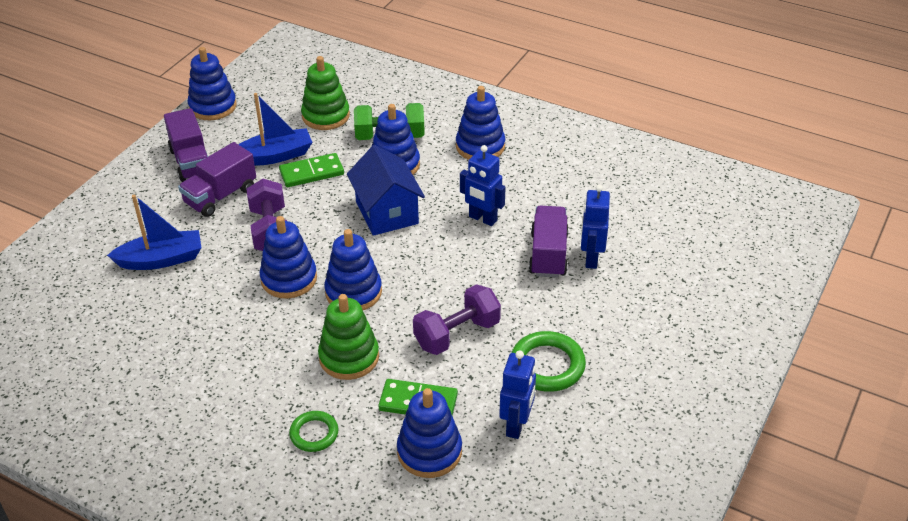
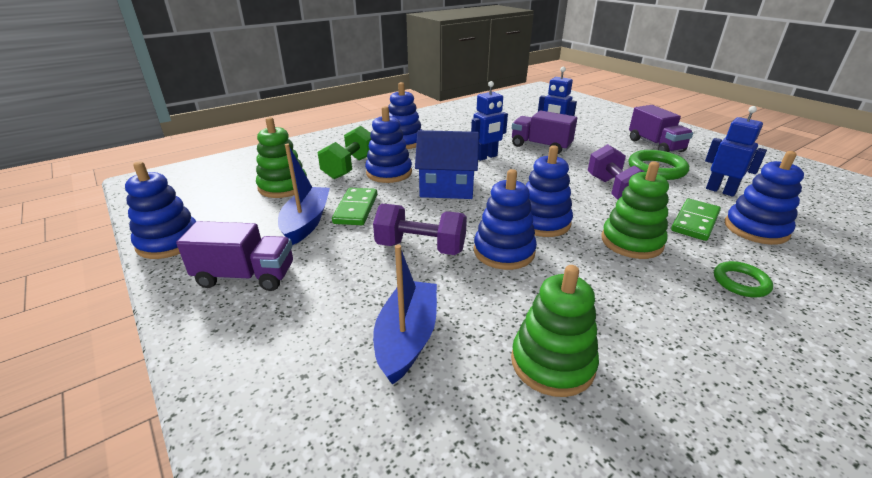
camera: 65 degrees left, 10 degrees down
(165, 332) = (552, 363): none -> green stacking toy
(220, 196) = (332, 267): purple truck -> purple truck (655, 145)

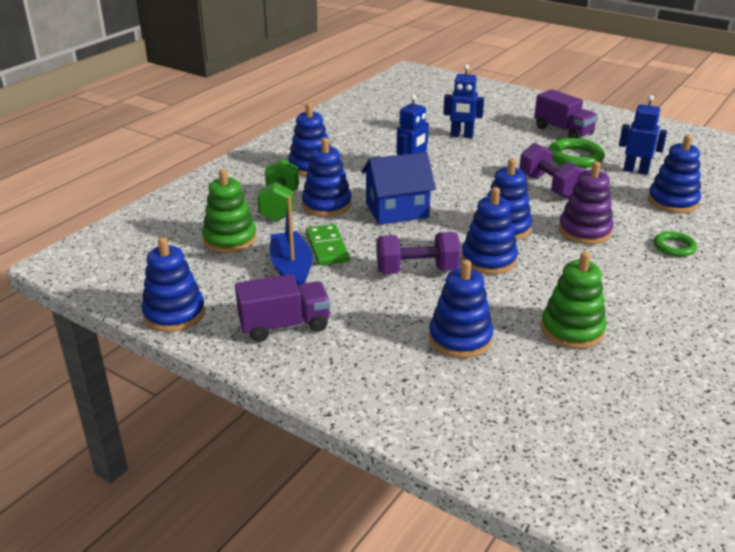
camera: 20 degrees left, 0 degrees up
(407, 338) = (460, 338): blue boat -> blue stacking toy
(540, 146) = (456, 149): purple truck -> none
(631, 242) = (584, 231): green stacking toy -> purple stacking toy
(695, 222) = (626, 204): green domino -> none

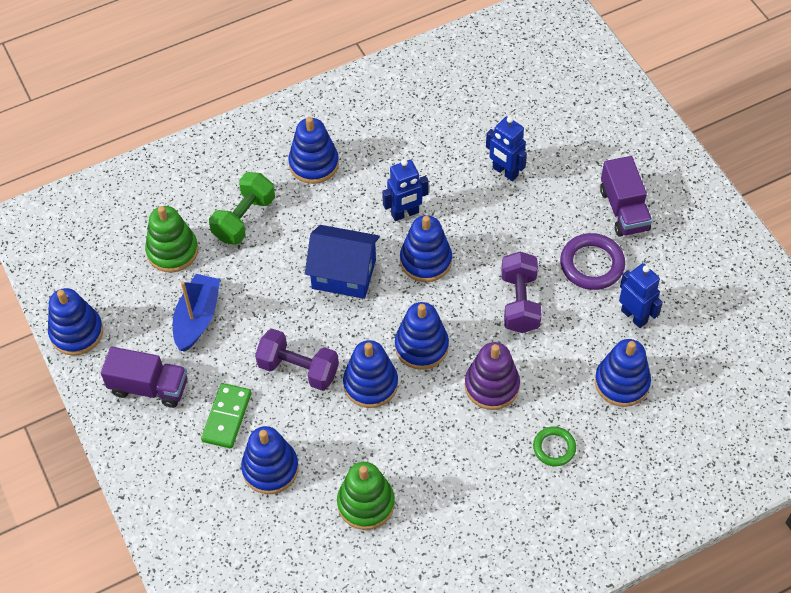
camera: 30 degrees right, 25 degrees up
(327, 205) = (286, 236): blue stacking toy -> blue stacking toy (425, 260)
(327, 247) = (245, 301): green domino -> green domino (226, 417)
(575, 157) = (592, 264): green ring -> purple ring

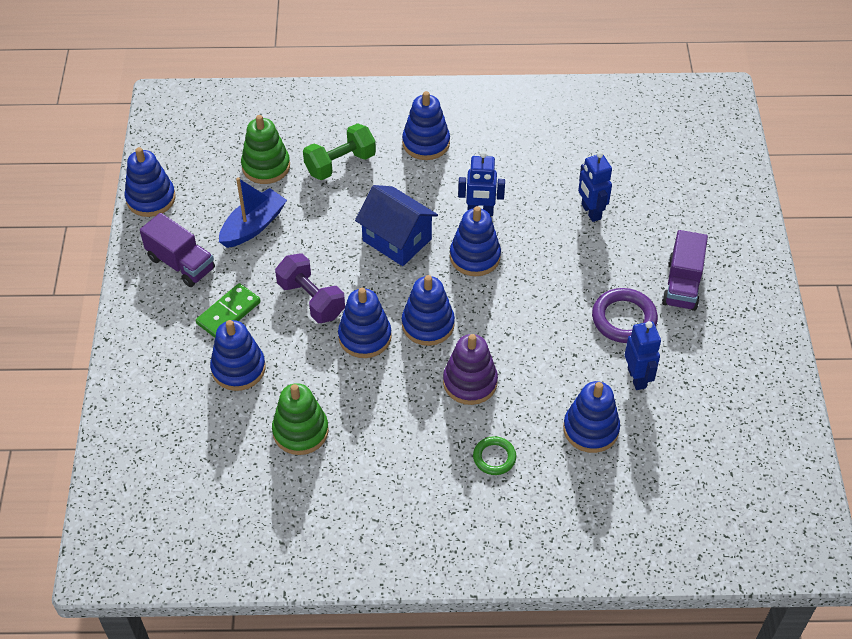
camera: 25 degrees right, 5 degrees down
(519, 302) = (537, 324): purple dumbbell -> none

